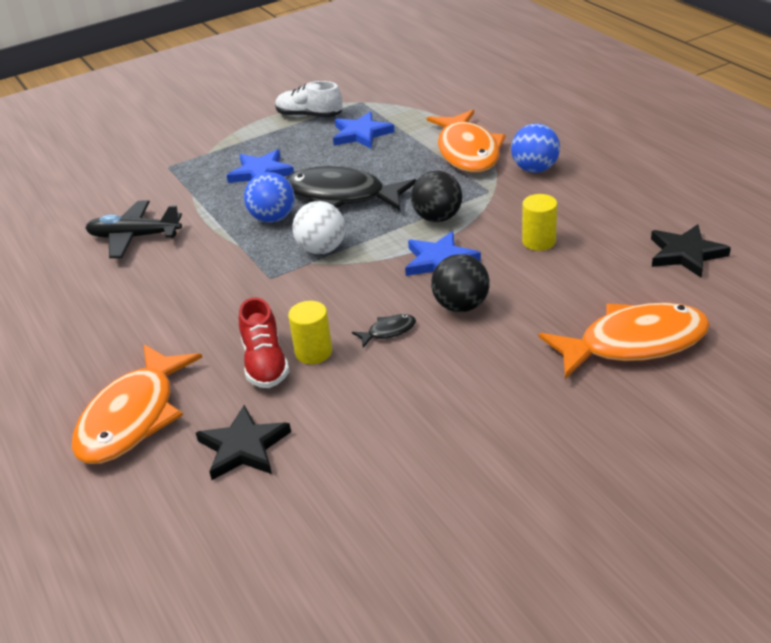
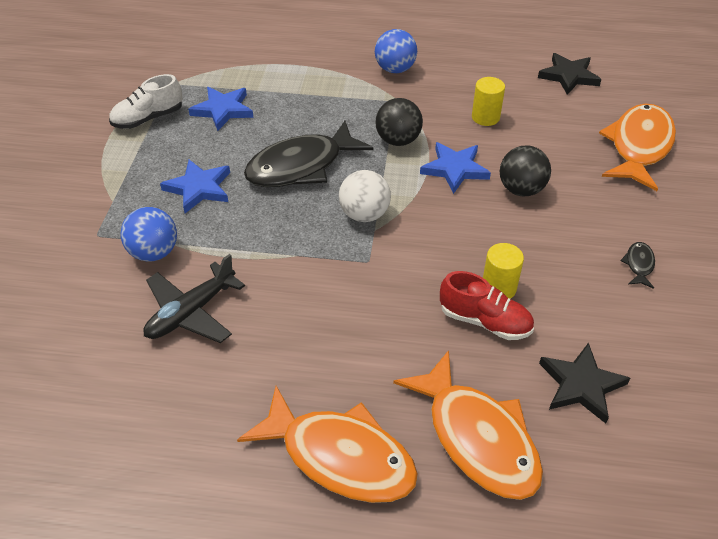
camera: 55 degrees left, 10 degrees up
(273, 218) = (282, 217): blue ball -> blue ball (154, 252)
(388, 331) = (513, 238): black fish -> black fish (638, 265)
(467, 152) = (329, 81): orange fish -> orange fish (340, 456)

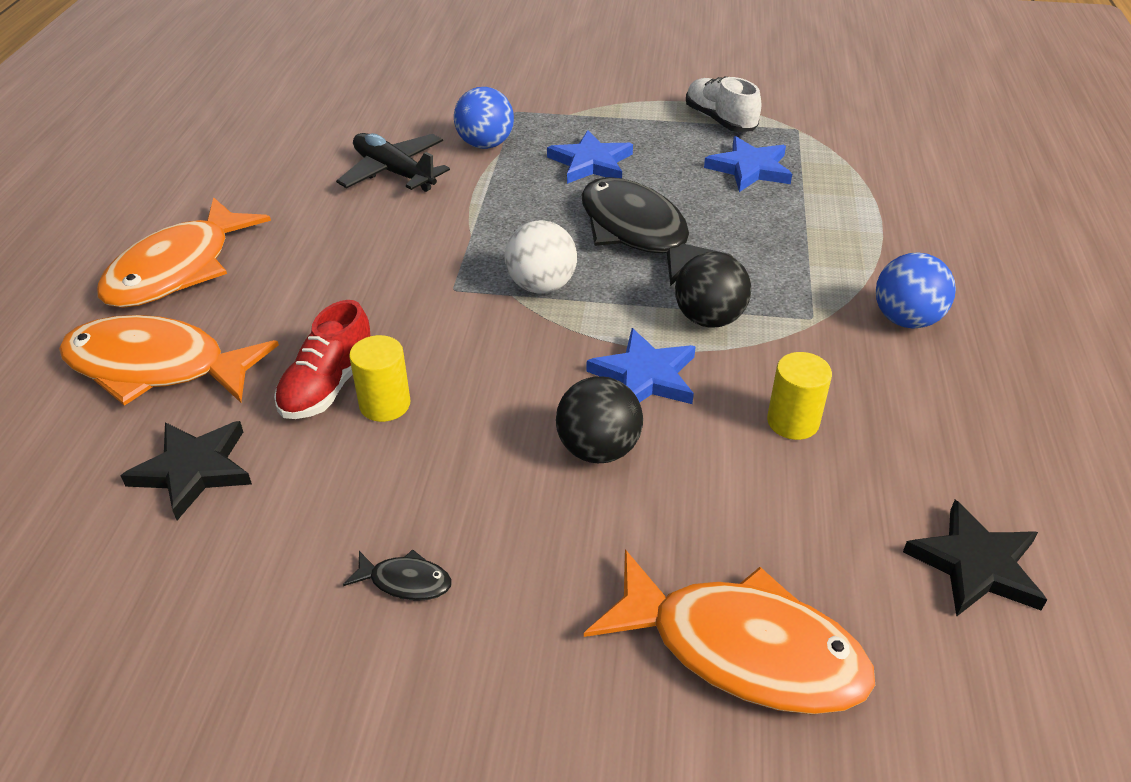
camera: 90 degrees right, 5 degrees down
(477, 437) = (156, 367): orange fish -> orange fish turned 45 degrees clockwise

